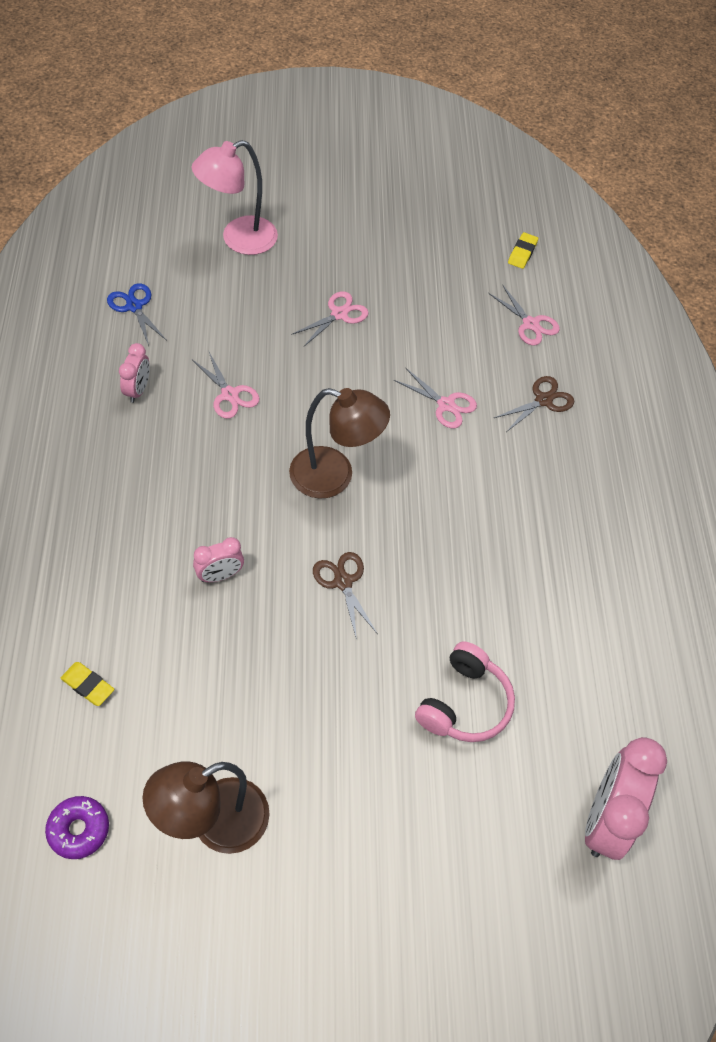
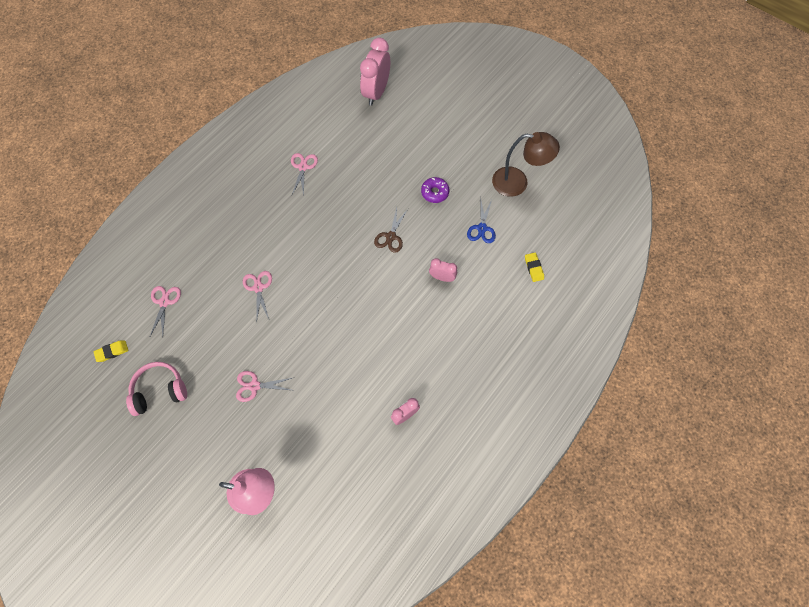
camera: 135 degrees left, 10 degrees up
(79, 830) = (571, 215): purple donut -> purple donut (435, 192)
(134, 306) = (363, 482): blue scissors -> blue scissors (482, 228)
(230, 394) = (359, 375): pink scissors -> pink scissors (303, 167)
(334, 476) = (348, 289): brown lamp -> none
(464, 703) = (387, 158): pink headphones -> pink headphones (159, 390)
(543, 400) = (210, 256): brown scissors -> none
(605, 819) = (376, 92): pink clock -> pink clock turned 135 degrees clockwise

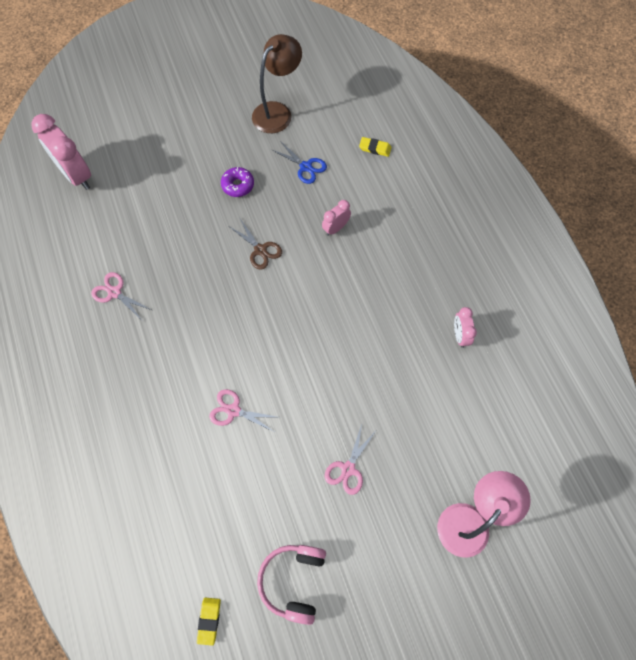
camera: 60 degrees left, 0 degrees up
(164, 302) = (183, 527): pink scissors -> none

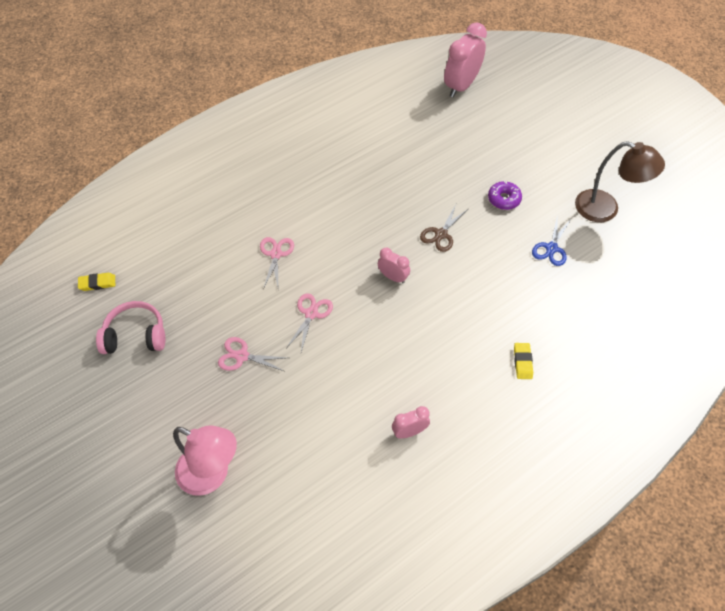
camera: 75 degrees right, 10 degrees down
(114, 293) = (359, 143): pink scissors -> pink scissors (311, 314)
(335, 228) = (491, 290): pink clock -> pink clock (393, 277)
(375, 148) = (606, 305): yellow eraser -> yellow eraser (522, 362)

